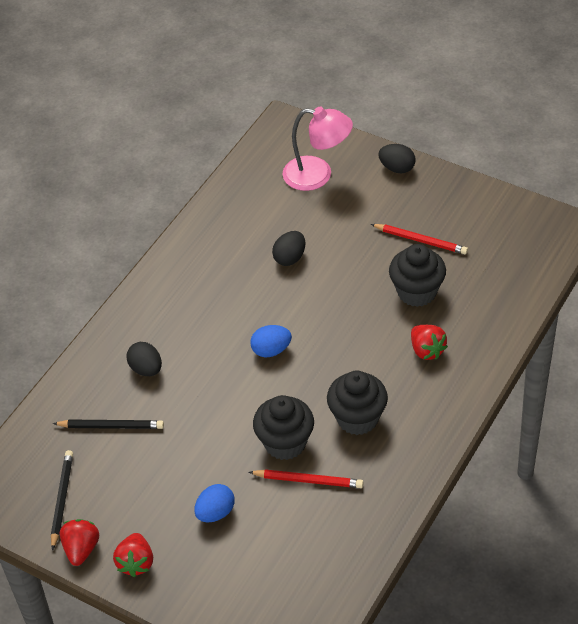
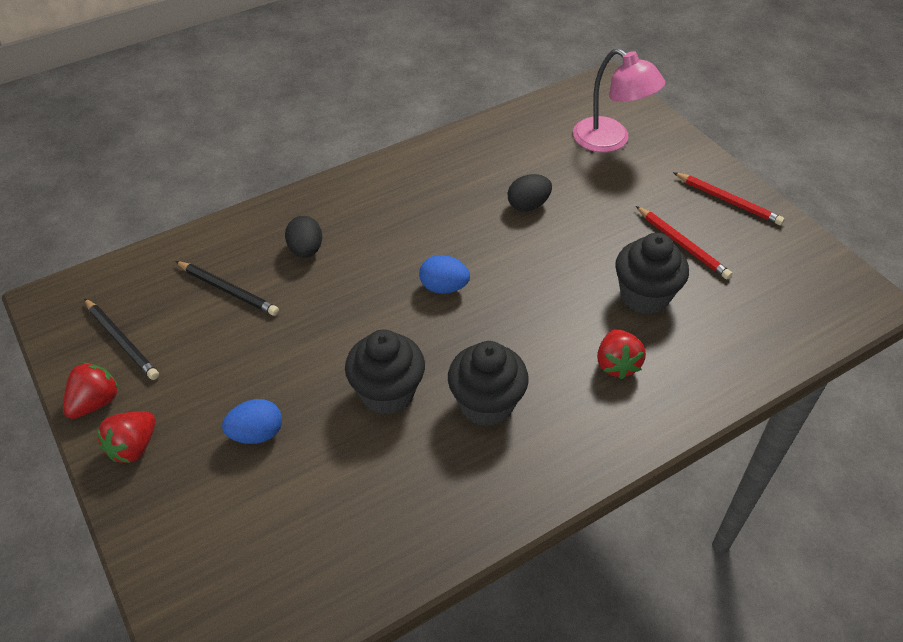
camera: 25 degrees right, 0 degrees up
(62, 499) = (122, 341): black pencil -> black pencil turned 105 degrees clockwise
(308, 480) = (382, 448): red pencil -> red pencil (728, 201)
(397, 168) = (700, 165): black egg -> none

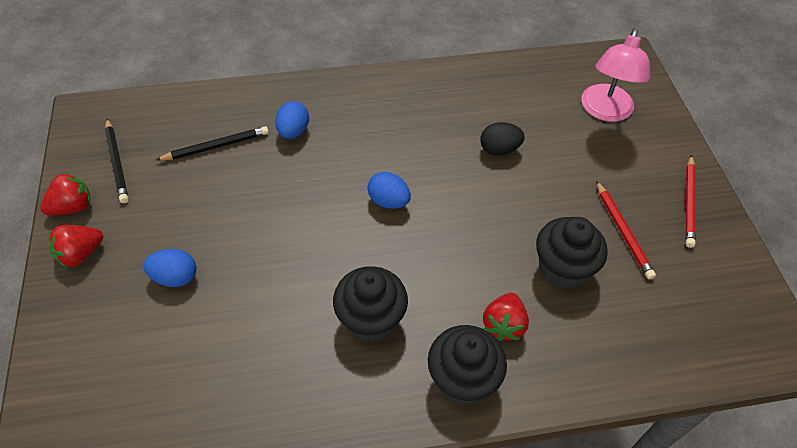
camera: 20 degrees right, 5 degrees up
(228, 290) = (216, 146): black pencil -> black pencil turned 75 degrees counterclockwise
(306, 250) = (293, 131): black egg -> blue egg
(387, 393) = (294, 279): black cupcake -> black cupcake (462, 379)
(610, 141) = (605, 111): pink lamp -> pink lamp turned 45 degrees clockwise
(728, 201) = (689, 203): red pencil -> red pencil turned 45 degrees clockwise

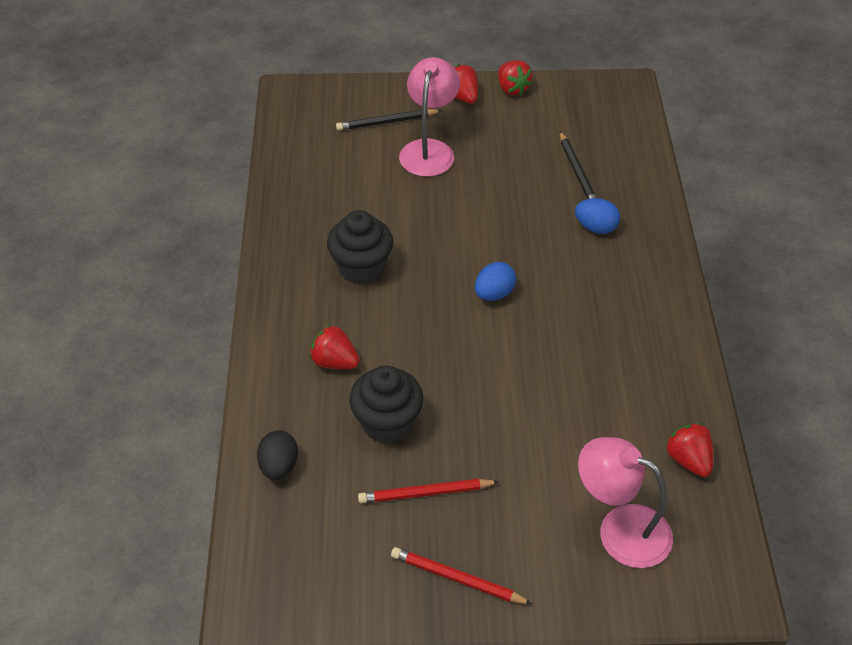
camera: 100 degrees right, 5 degrees down
(117, 162) = (561, 110): black pencil -> black pencil (387, 122)
(175, 277) = (429, 150): blue egg -> pink lamp
(462, 379) = (289, 323): black cupcake -> none
(499, 149) = (559, 400): black egg -> black egg (279, 466)
(531, 76) = (688, 460): none -> red strawberry

